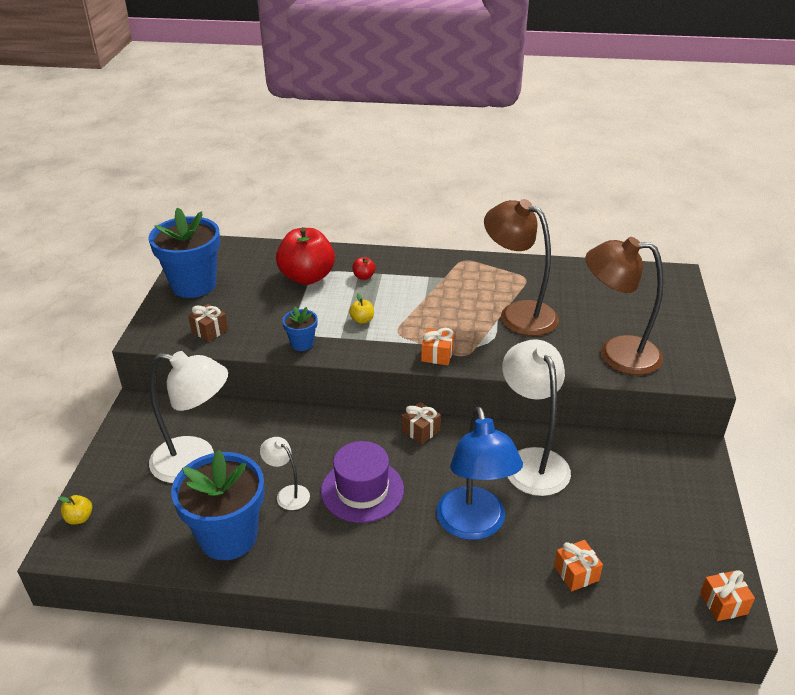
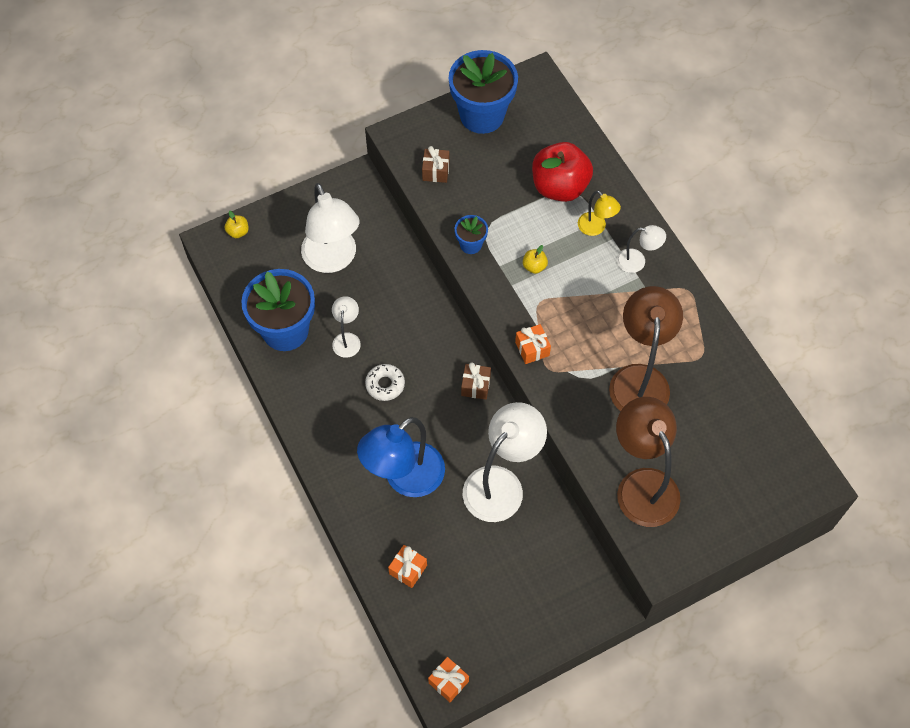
camera: 55 degrees right, 25 degrees up
(362, 490) = (385, 384): purple hat -> white donut
(364, 276) = (596, 228): red apple -> yellow lamp
(414, 271) = (637, 261): none -> white lamp

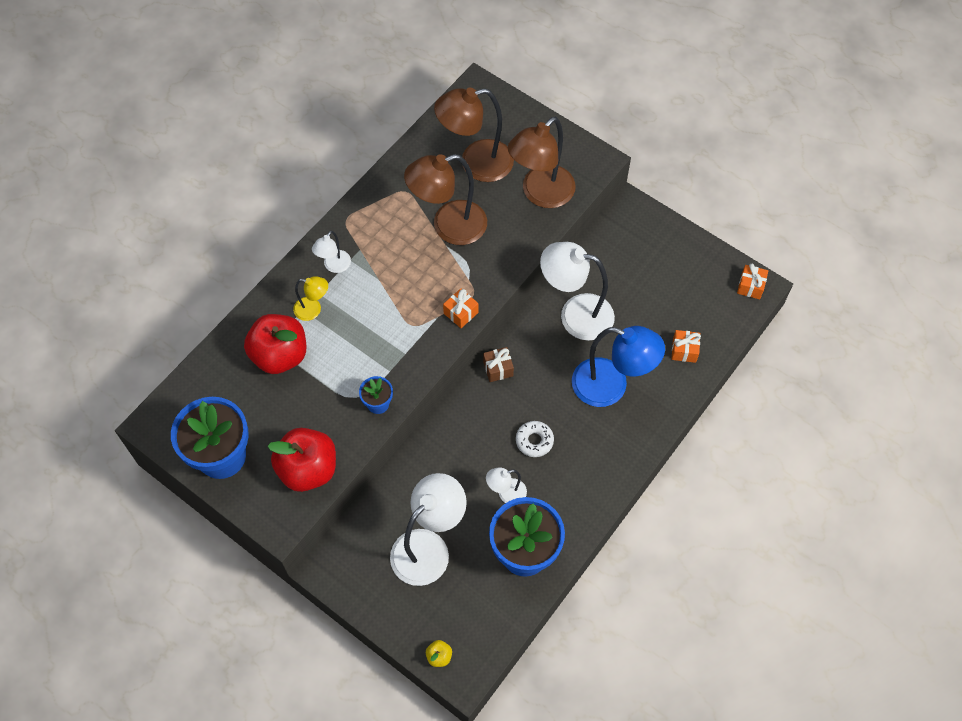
camera: 115 degrees left, 0 degrees up
(436, 171) = (308, 469): brown gift -> red apple
(534, 266) = (377, 343): yellow apple -> none
(596, 228) = (313, 310): yellow lamp -> yellow lamp turned 75 degrees clockwise
(637, 261) = (334, 266): white lamp -> white lamp turned 135 degrees counterclockwise
(710, 437) = (476, 163): none -> brown lamp

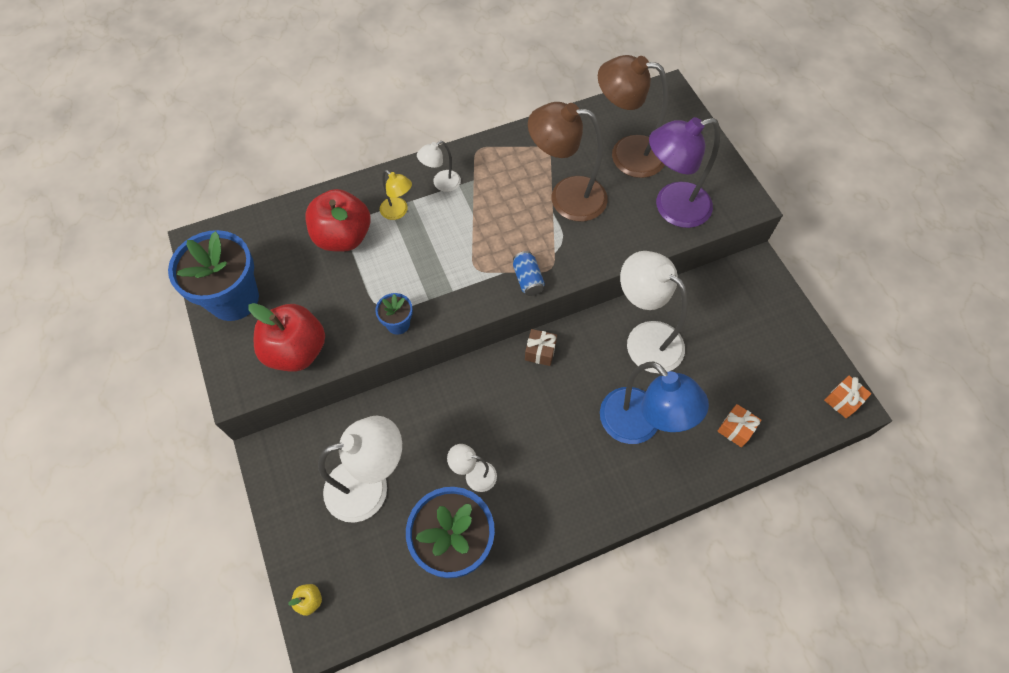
camera: 30 degrees right, 0 degrees up
(461, 313) = (528, 279): orange gift -> blue can
(534, 441) = (532, 438): white donut -> none
(540, 194) = (671, 208): brown lamp -> purple lamp

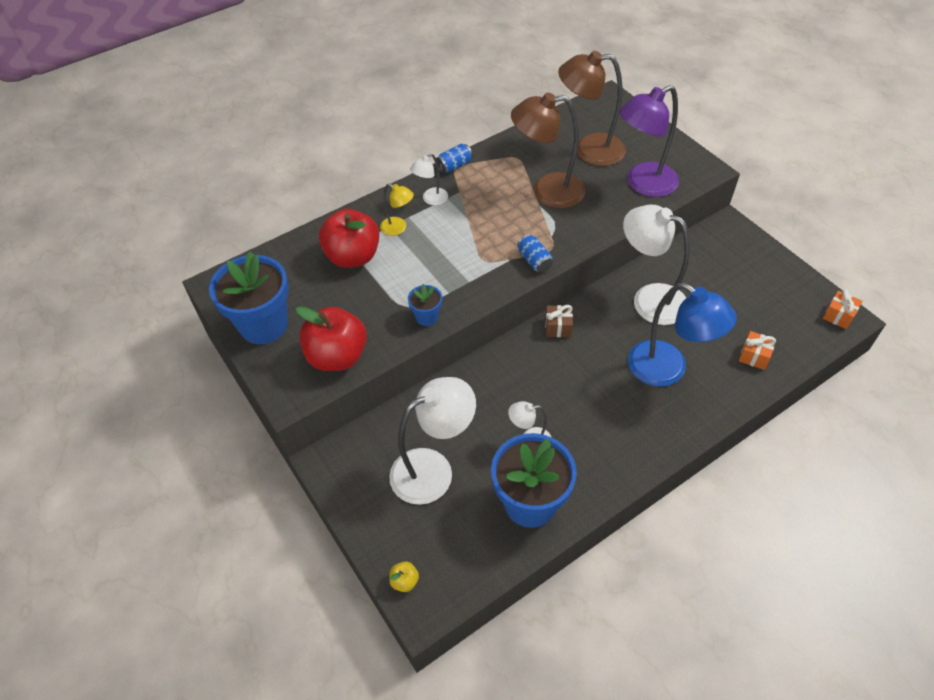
camera: 10 degrees left, 10 degrees down
(477, 147) = (454, 166): none -> blue can

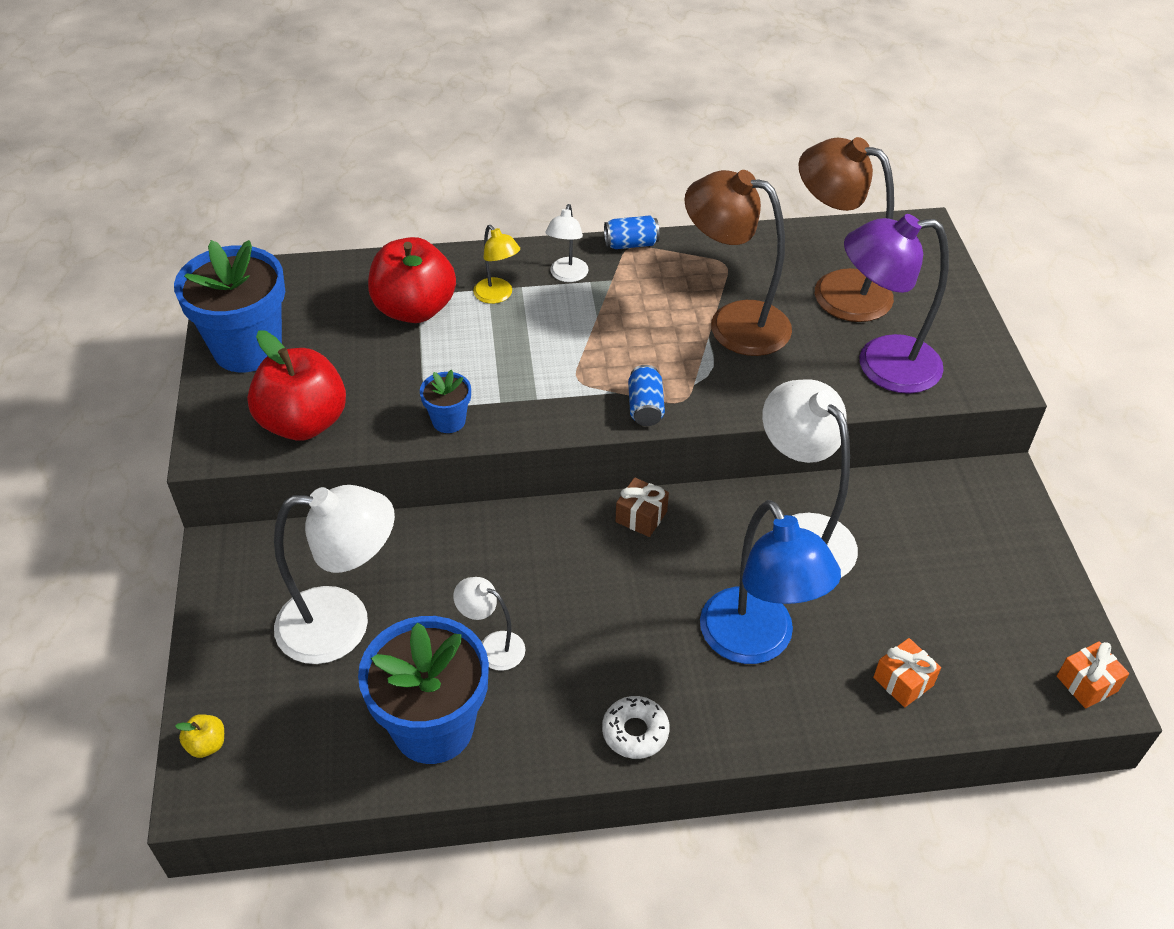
camera: 25 degrees right, 5 degrees down
(431, 199) = (567, 275): white lamp -> white lamp turned 60 degrees counterclockwise
(641, 450) = (635, 732): none -> white donut

